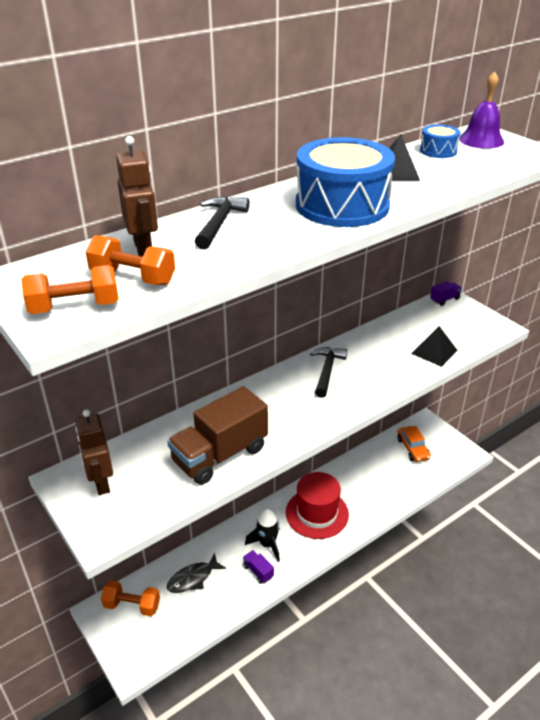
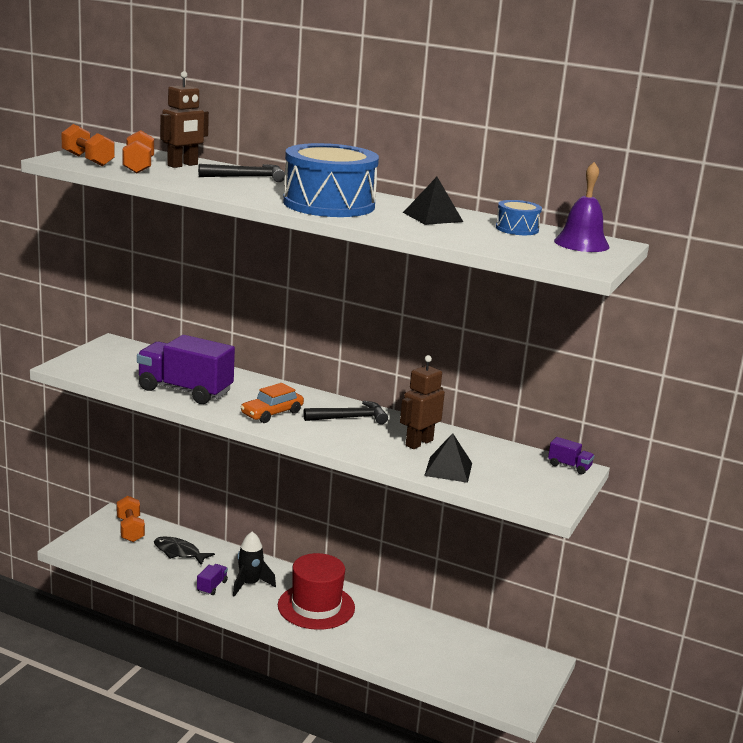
camera: 60 degrees right, 15 degrees down
(101, 482) = (118, 355): brown robot -> brown robot (419, 443)
(220, 455) = (185, 390): brown truck -> purple truck
(412, 448) = (483, 658): orange car -> orange car (272, 413)

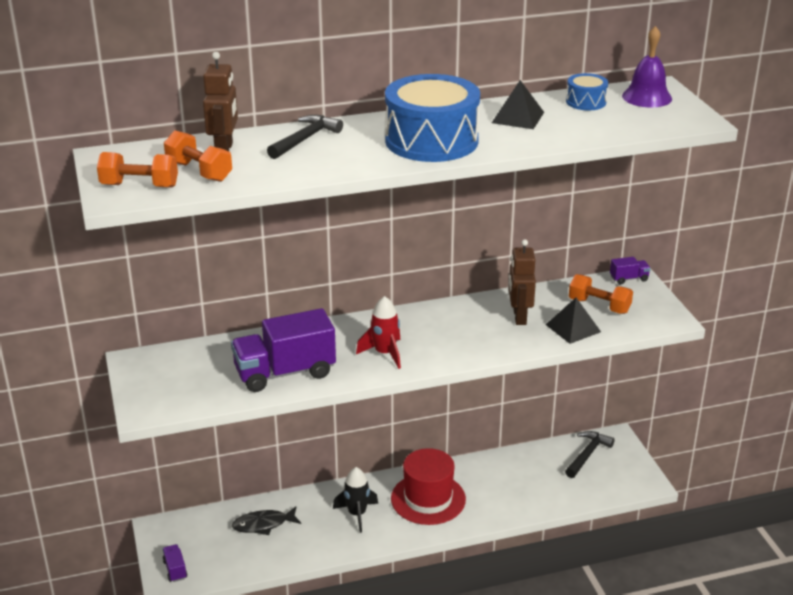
camera: 40 degrees left, 10 degrees up
(130, 529) = (192, 532): orange dumbbell -> orange dumbbell (599, 306)
(212, 586) = (334, 536): purple truck -> purple truck (175, 569)
(272, 413) = (385, 353): orange car -> red rocket
(350, 418) = (441, 323): black hammer -> black hammer (587, 454)

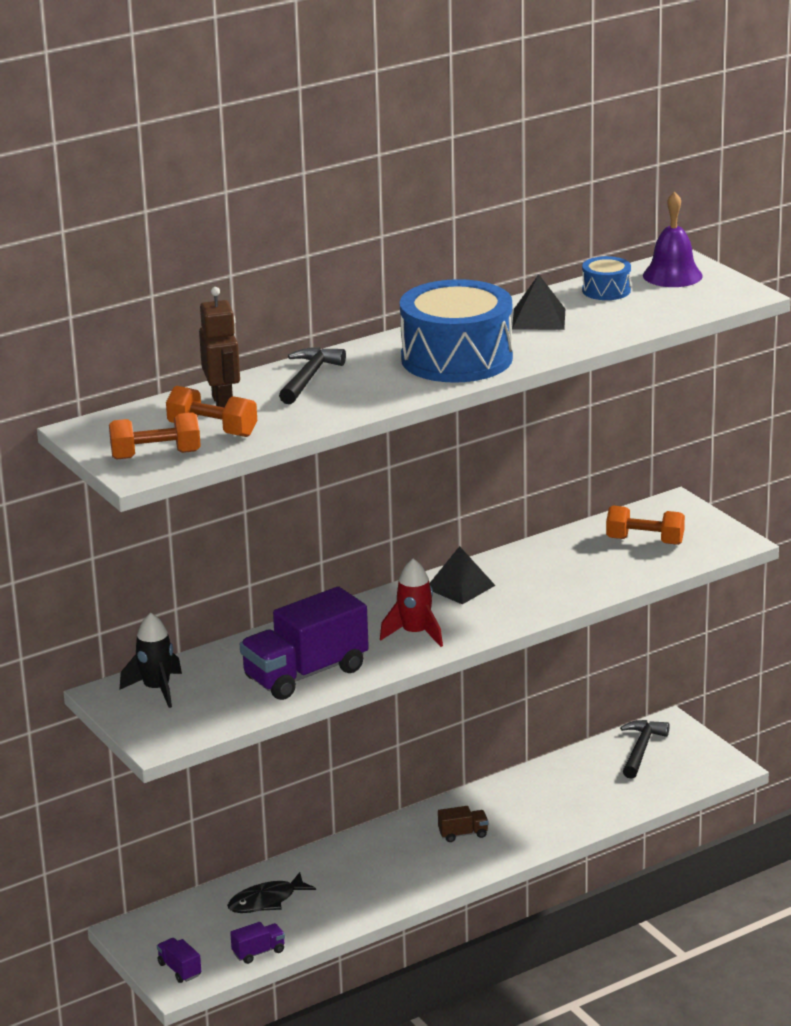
camera: 15 degrees left, 5 degrees down
(357, 514) = (381, 867): black rocket -> black rocket (157, 689)
(428, 499) = (463, 834): red hat -> brown truck
(519, 317) = (555, 568): brown robot -> none
(573, 328) = (625, 570): black pyramid -> black pyramid (460, 586)
(629, 278) = (666, 505): purple truck -> purple truck (258, 952)

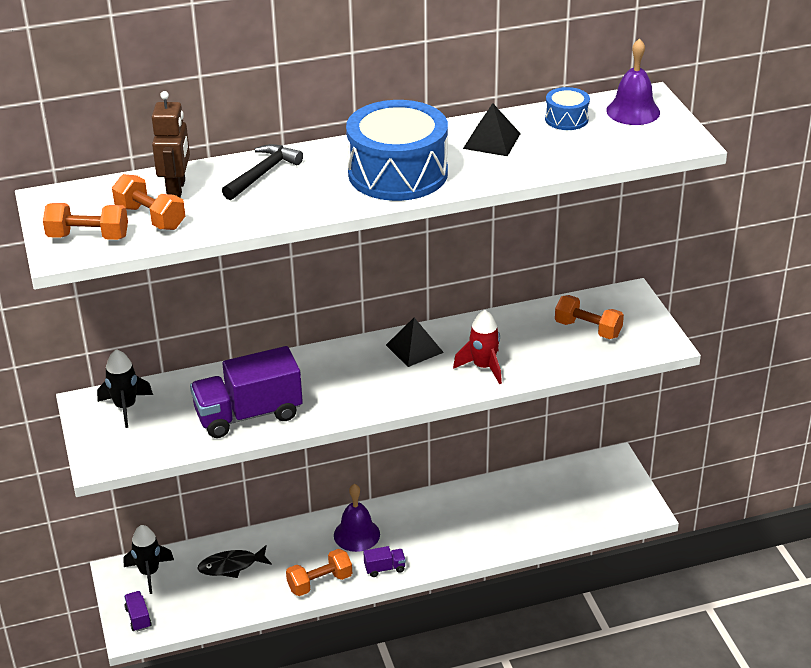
camera: 15 degrees right, 10 degrees up
(169, 925) = (149, 573): none -> black rocket
(258, 952) = (204, 614): purple truck -> purple truck (384, 568)
(381, 898) = (320, 582): none -> orange dumbbell
(402, 845) = (356, 534): none -> purple bell
(415, 634) = (355, 390): red rocket -> red rocket (483, 367)
(463, 834) = (408, 534): brown truck -> none
(641, 749) = (582, 480): black hammer -> none

